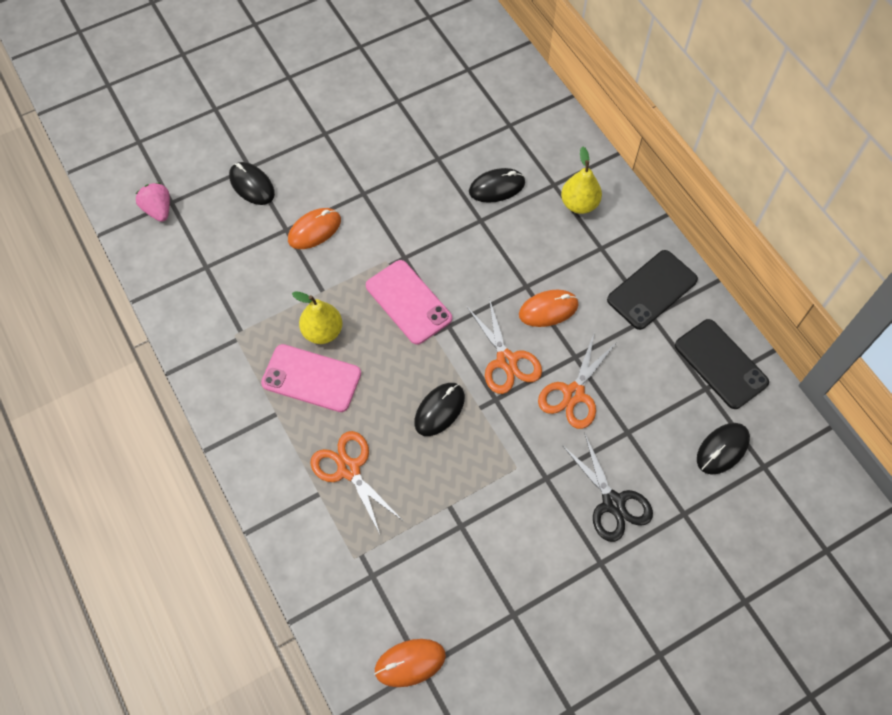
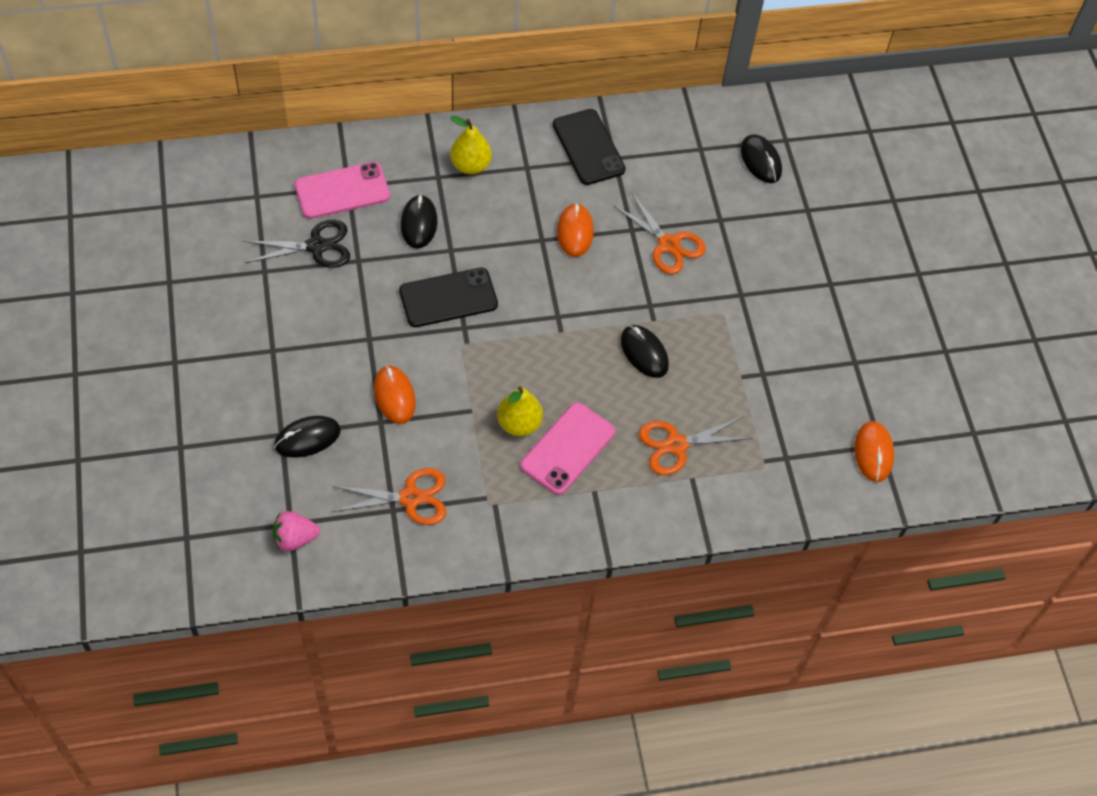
camera: 75 degrees left, 5 degrees down
(408, 302) = (517, 340): pink phone -> pink phone (342, 191)
(506, 361) = (614, 283): orange scissors -> orange scissors (410, 498)
(613, 503) = (781, 255): black scissors -> black scissors (316, 246)
(720, 364) = (682, 129): black phone -> black phone (448, 298)

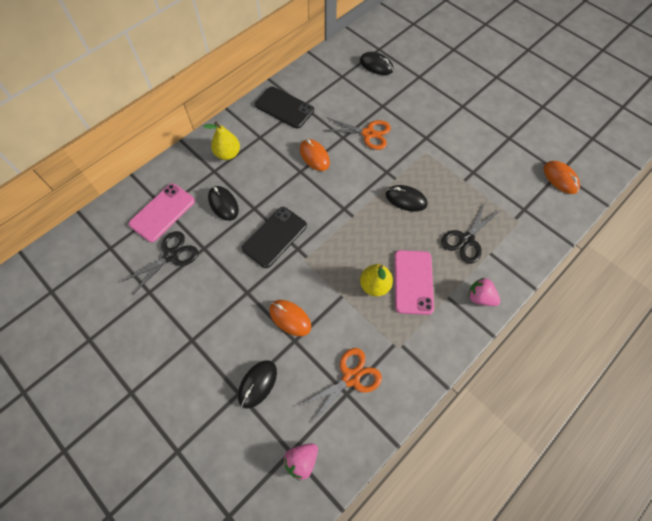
camera: 30 degrees left, 5 degrees up
(632, 516) = (480, 297): none -> pink strawberry
(676, 445) = (466, 240): orange scissors -> black scissors

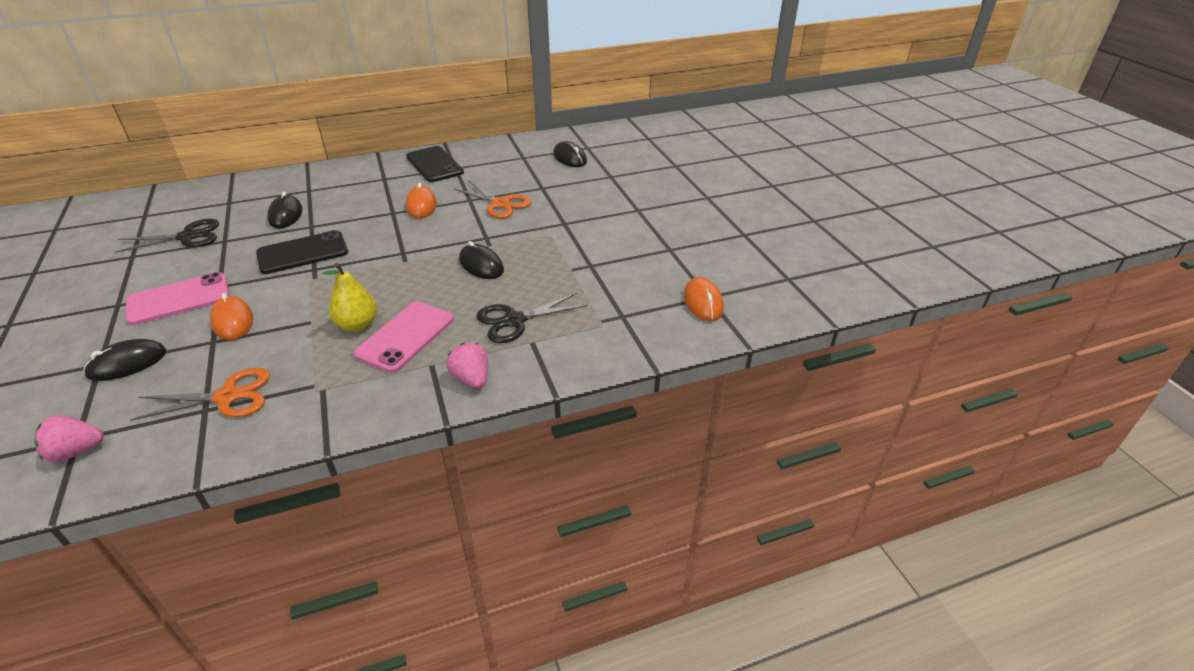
camera: 25 degrees right, 25 degrees down
(162, 212) = (223, 205): pink phone -> pink phone (179, 299)
(228, 154) = (337, 182): yellow pear -> none

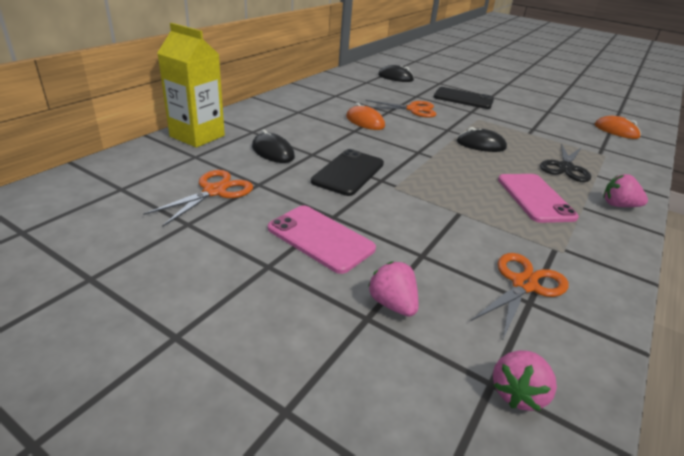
camera: 40 degrees left, 5 degrees down
(127, 363) = (392, 304): black mouse -> pink strawberry
(179, 299) = (320, 238): pink phone -> pink phone turned 75 degrees counterclockwise
(188, 237) = (214, 191): black scissors -> orange scissors
(233, 321) = (404, 235): orange mouse -> none
(262, 184) = (197, 136): none -> yellow carton
(357, 325) = (493, 203): yellow pear -> none
(434, 165) = (317, 96): black phone -> black phone (463, 99)

